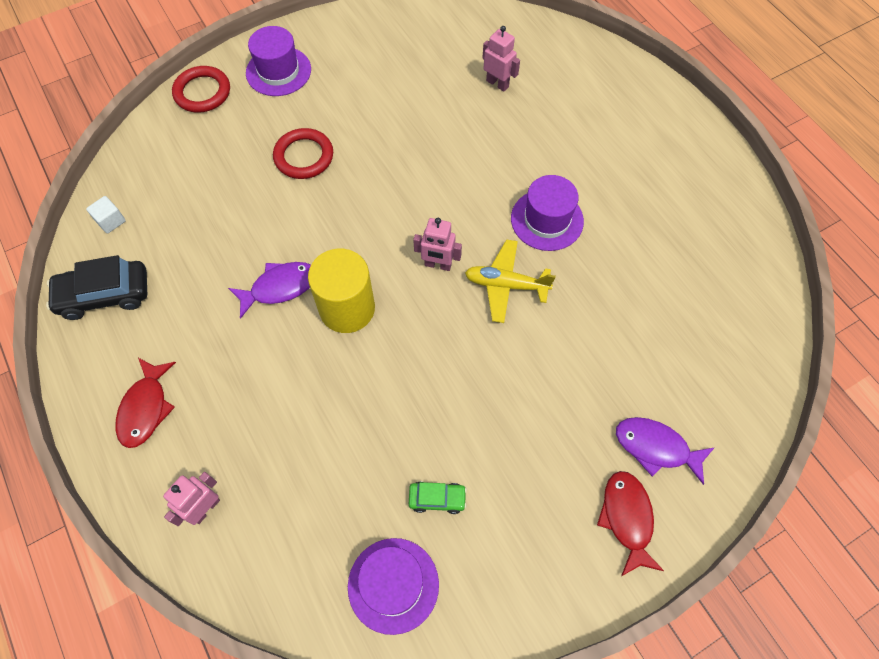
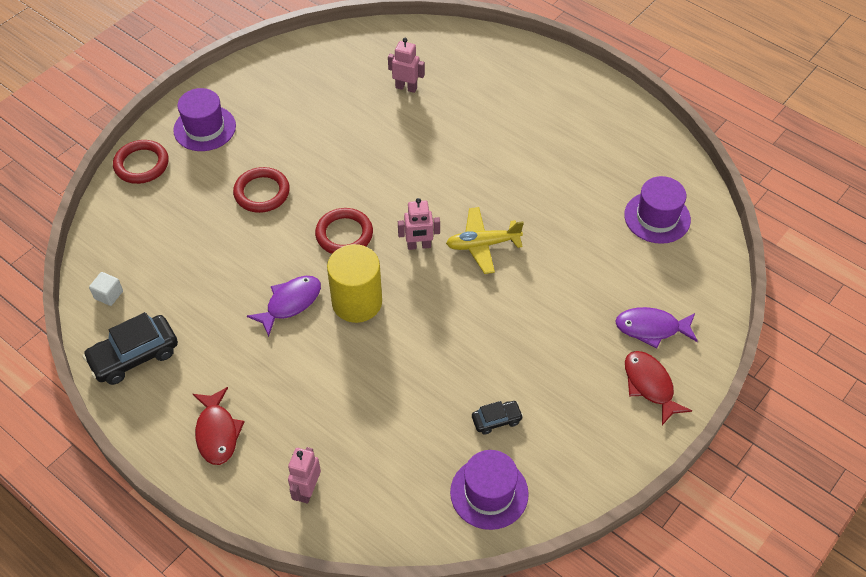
camera: 20 degrees left, 10 degrees down
(366, 228) = (344, 234): none -> red ring
(437, 499) = (496, 420): green car -> black car
(547, 220) = (495, 185): purple hat -> purple hat (657, 217)

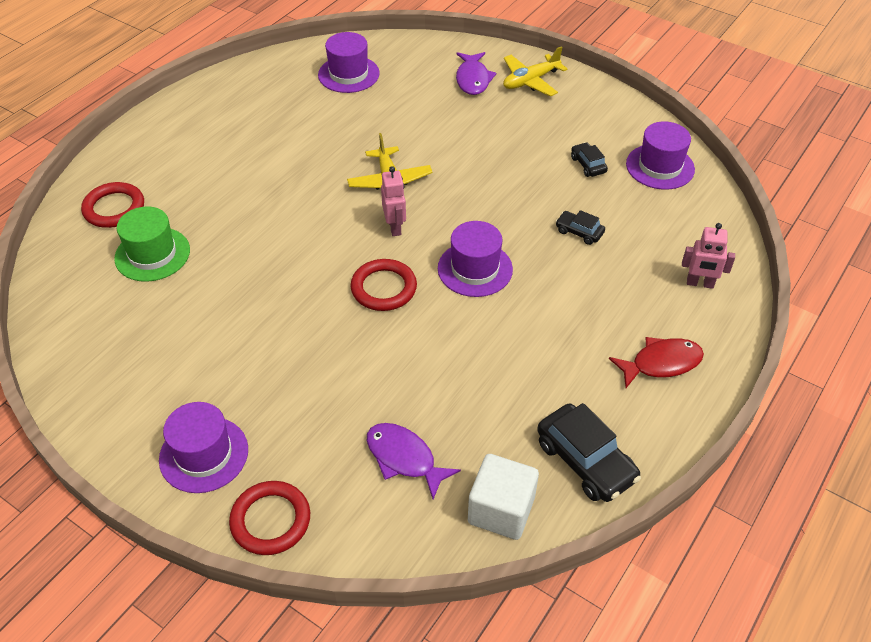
camera: 95 degrees left, 5 degrees down
(108, 295) = (501, 510): white cube -> white cube, size x1.90
(262, 192) = (322, 372): red ring -> red ring (114, 208)
(290, 303) = (485, 323): purple fish -> purple fish (404, 458)
(357, 302) = (475, 269): yellow cylinder -> purple hat
(394, 394) = (579, 232): none -> black car
(406, 87) = (152, 254): pink robot -> green hat
(650, 385) = (530, 81): red fish -> yellow plane

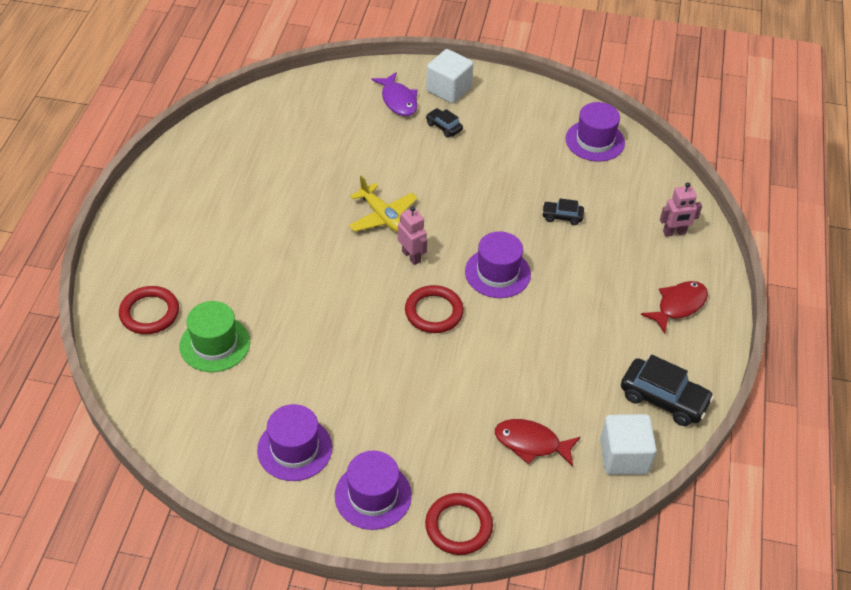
camera: 25 degrees left, 0 degrees up
(348, 74) = (284, 124): purple hat -> purple hat (294, 449)
(404, 458) = (531, 443): purple fish -> red fish
(530, 81) = (448, 89): yellow plane -> white cube
(588, 165) = (538, 155): black car -> black car (444, 127)

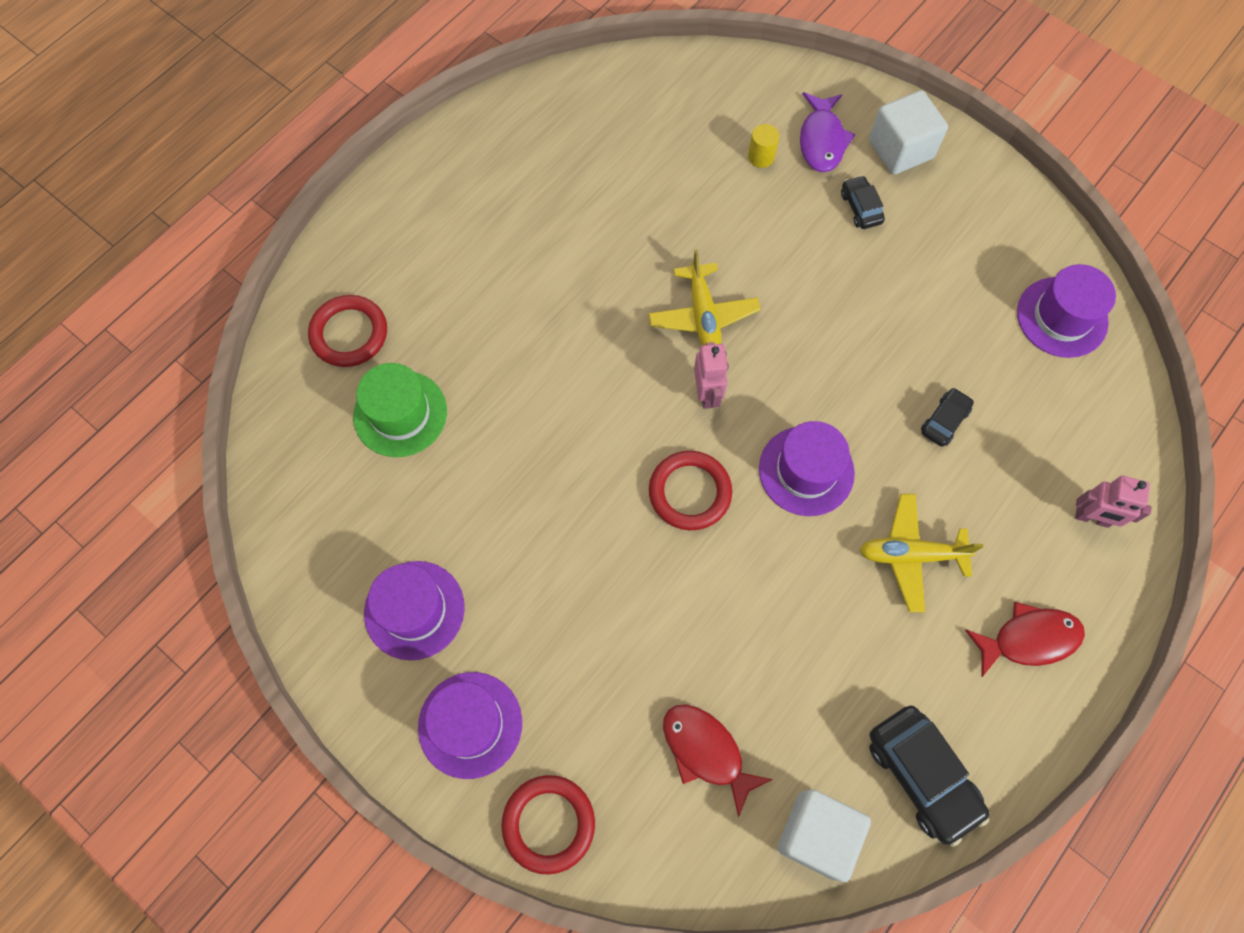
camera: 30 degrees right, 20 degrees up
(366, 121) = (761, 157): none -> yellow cylinder
(562, 216) = (944, 421): black car -> black car turned 90 degrees clockwise
(586, 291) = (911, 555): none -> yellow plane

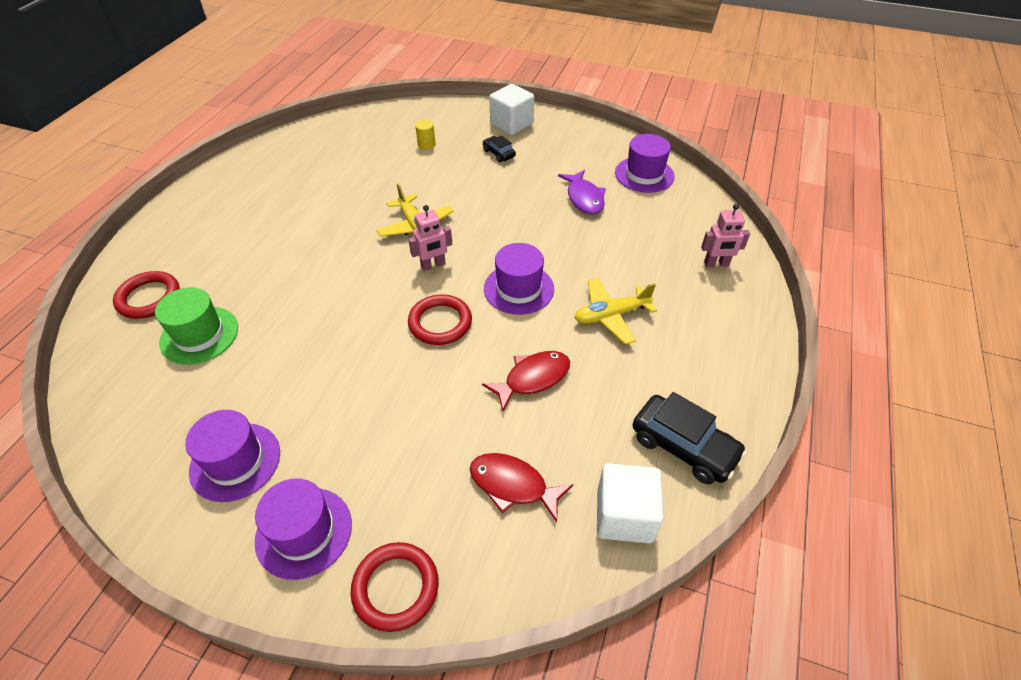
camera: 20 degrees left, 20 degrees down
(707, 393) = (433, 265): pink robot -> pink robot turned 90 degrees clockwise
(822, 140) = (462, 130): purple fish -> purple fish (584, 198)
(944, 421) = (598, 239): black car -> none
(1029, 639) = (713, 340): red fish -> red fish (533, 378)

